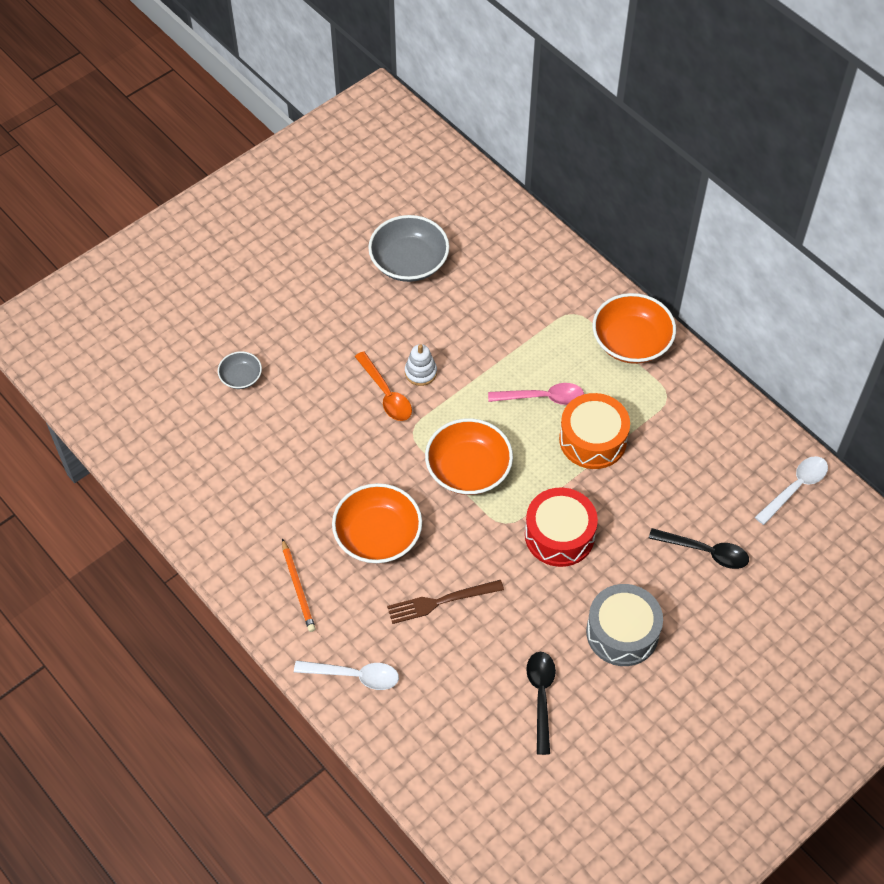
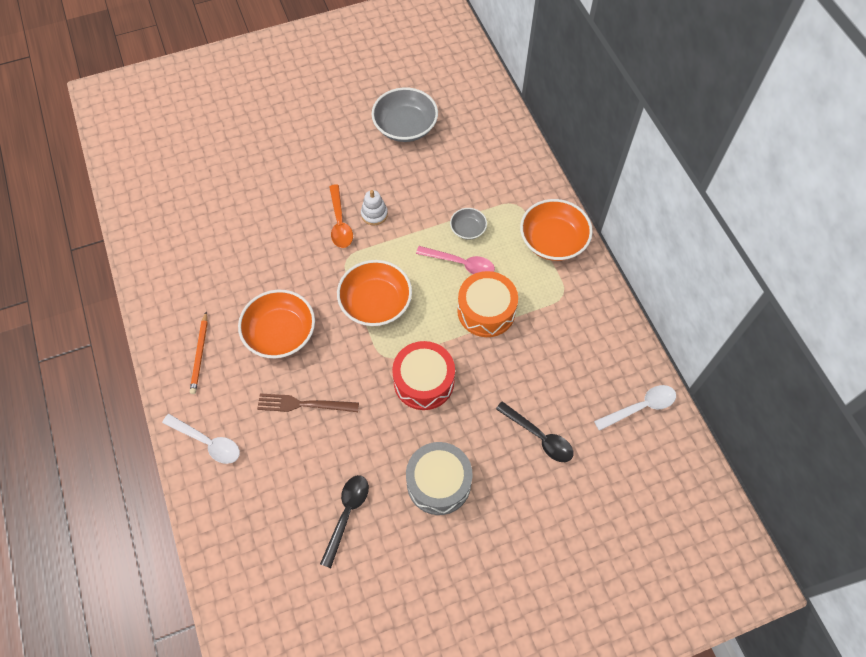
camera: 20 degrees right, 5 degrees up
(241, 377) = (238, 176): grey bowl -> grey bowl (468, 229)

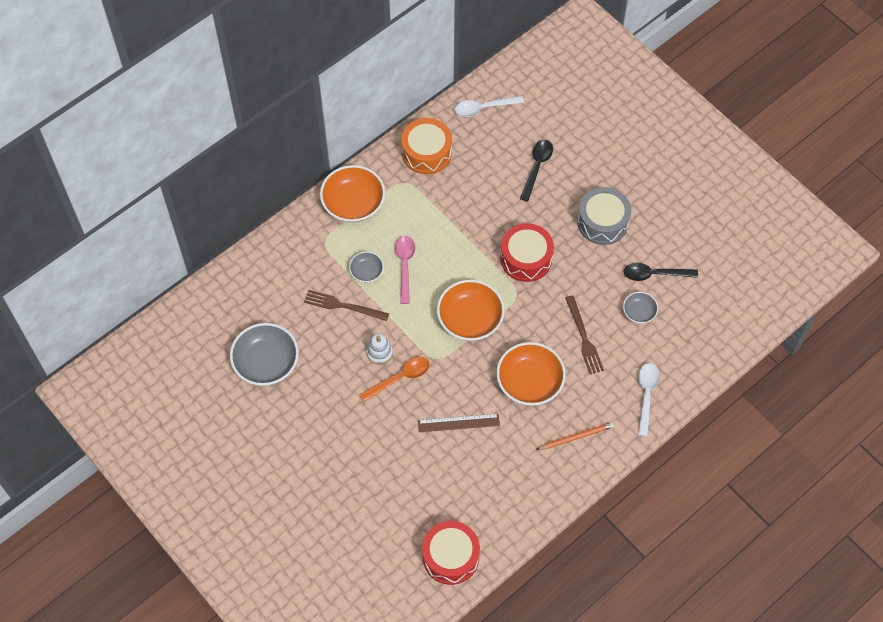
camera: 110 degrees left, 0 degrees up
(148, 209) = (450, 557): none -> red drum
(269, 256) = (458, 423): none -> brown ruler
(307, 476) = (639, 312): none -> grey bowl
(437, 199) = (343, 306): none -> brown fork
(486, 311) = (443, 233): orange drum -> orange drum (426, 152)
(640, 407) = (483, 108): white spoon -> white spoon turned 60 degrees counterclockwise

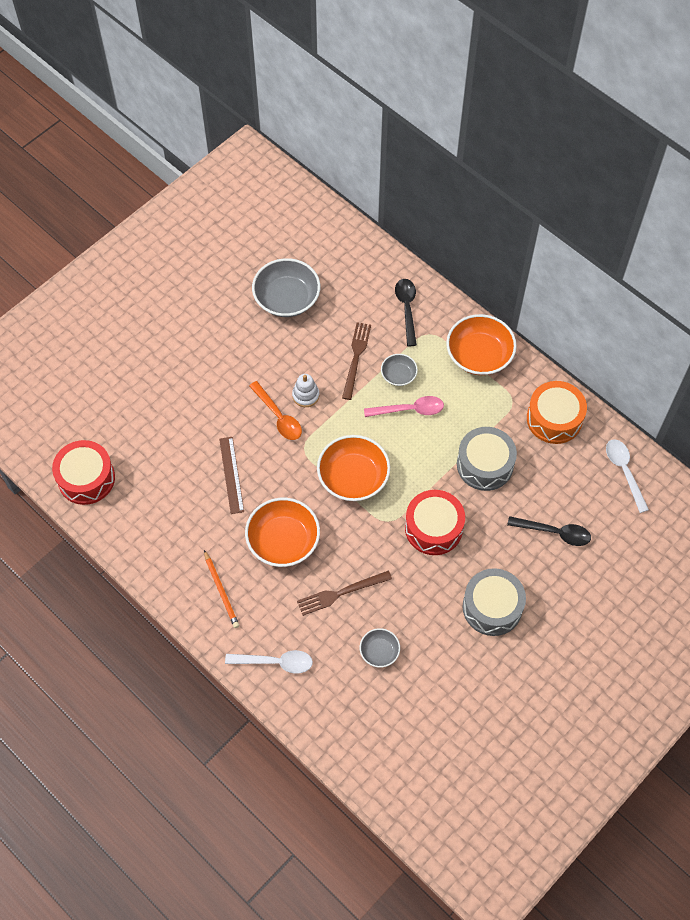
camera: 85 degrees right, 0 degrees up
(467, 212) = (485, 465): none -> grey drum
(654, 274) = (430, 667): black spoon -> black spoon (406, 309)

